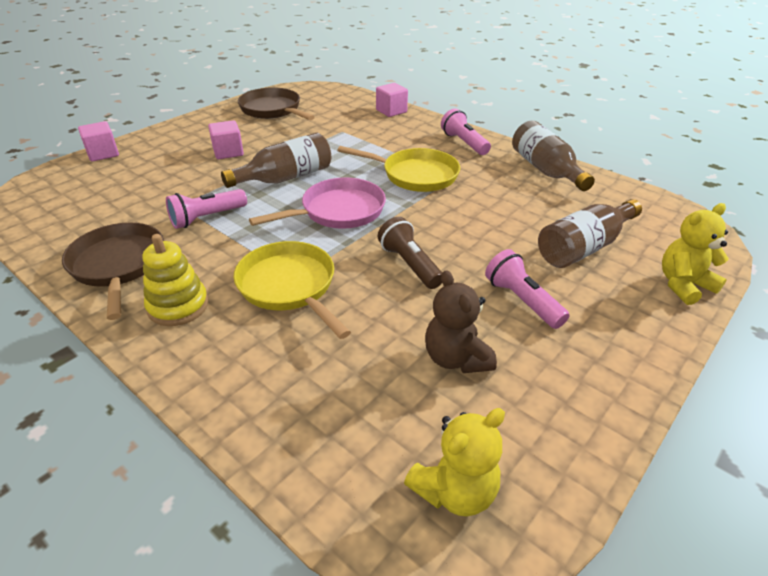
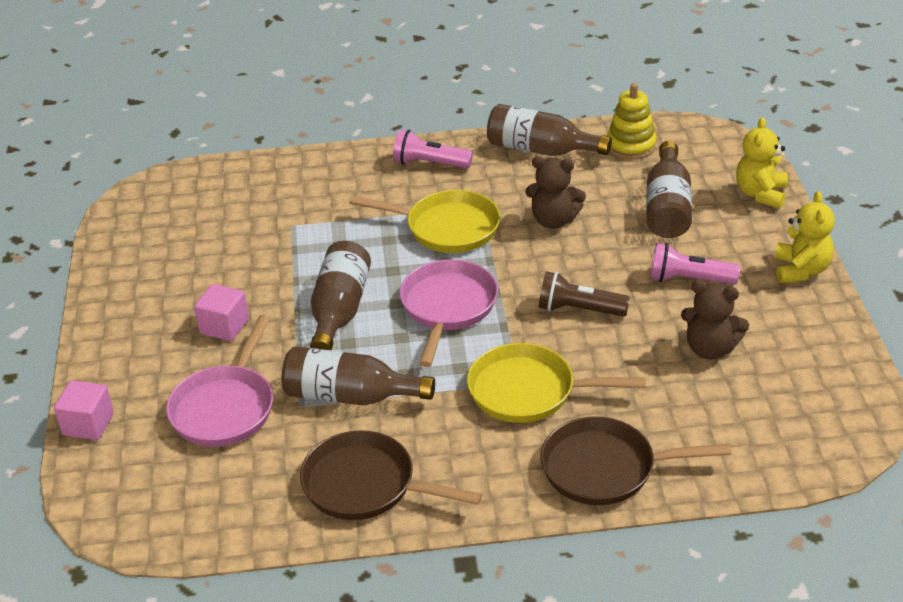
camera: 45 degrees left, 0 degrees up
(155, 183) = (225, 407): none -> pink pan
(178, 306) = (479, 468): yellow stacking toy -> yellow stacking toy (631, 146)
(207, 218) = (350, 396): pink flashlight -> brown bottle
(273, 110) = (161, 248): brown pan -> brown pan (606, 468)
(391, 111) = (293, 168): pink cube -> none
(415, 175) = (446, 228): yellow pan -> yellow pan turned 45 degrees clockwise
(454, 490) = (815, 415): yellow teddy bear -> yellow teddy bear (801, 270)
(486, 208) = (554, 220): none -> brown teddy bear

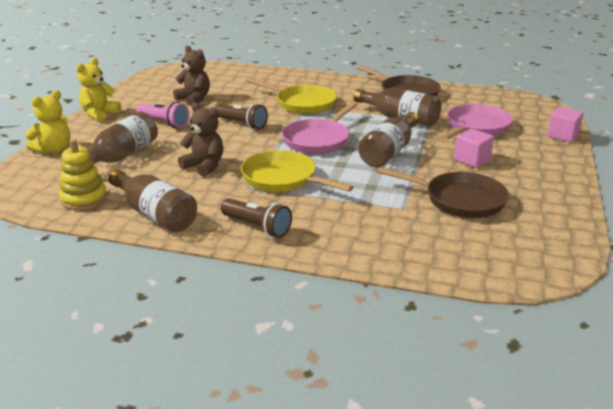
camera: 160 degrees left, 10 degrees down
(429, 164) = (257, 227): pink flashlight -> brown flashlight
(606, 468) = (290, 79): brown pan -> brown pan (459, 200)

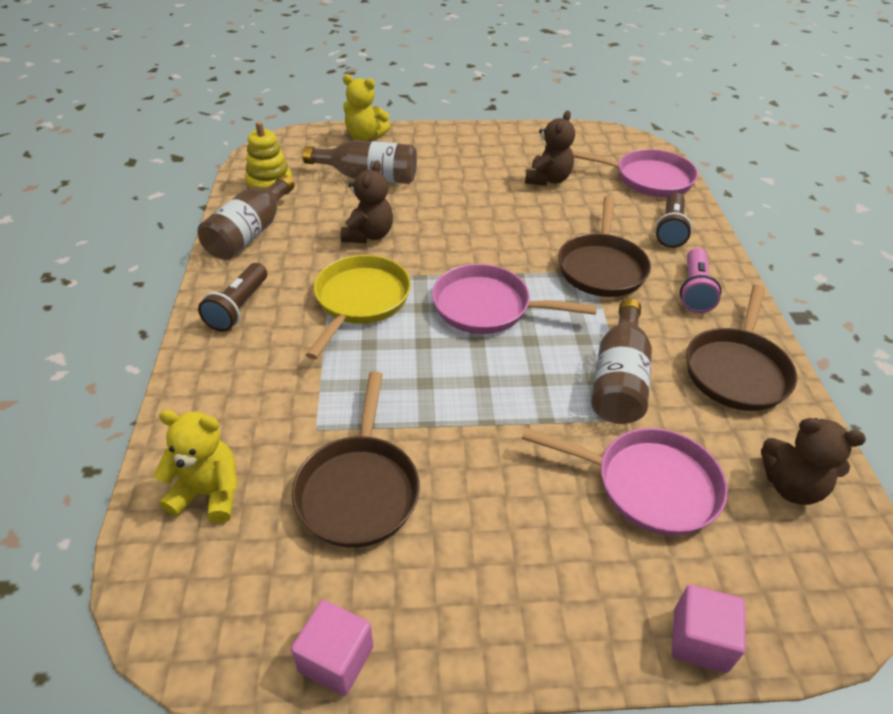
camera: 70 degrees right, 15 degrees up
(99, 114) = (462, 134): yellow teddy bear -> yellow teddy bear (208, 493)
(164, 123) = (465, 178): pink flashlight -> pink flashlight (694, 290)
(223, 74) = (648, 179): none -> pink pan
(241, 124) = (497, 233): brown flashlight -> brown flashlight (670, 230)
(302, 103) = (602, 267): yellow pan -> brown pan
(389, 152) = (486, 385): brown bottle -> none
(472, 160) = (506, 492): pink cube -> pink cube (336, 659)
(483, 100) = (791, 486): none -> brown teddy bear

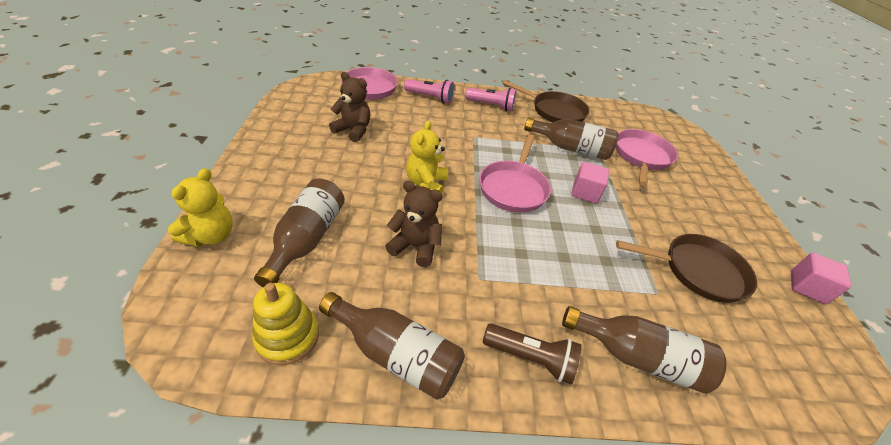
camera: 90 degrees left, 0 degrees up
(208, 493) = (745, 364): yellow teddy bear -> yellow teddy bear (426, 183)
(230, 387) = (637, 357): none -> brown bottle
(360, 301) = (512, 259): yellow pan -> none
(602, 267) = (468, 131): brown pan -> none
(670, 230) = (430, 98): brown flashlight -> pink flashlight
(700, 640) = (715, 163): pink cube -> pink cube (585, 192)
(791, 486) = (624, 119): brown teddy bear -> none

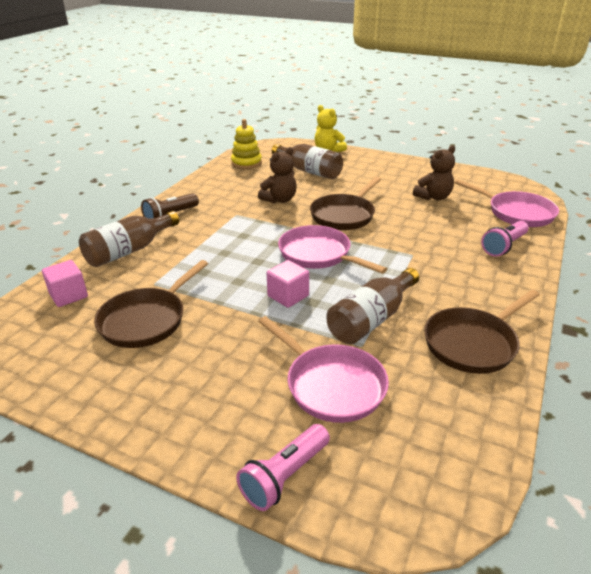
camera: 120 degrees right, 10 degrees down
(396, 354) = (212, 183): brown bottle -> none
(426, 183) = (344, 215): yellow teddy bear -> brown pan
(491, 106) = (487, 286): pink flashlight -> pink flashlight (285, 476)
(807, 287) = (53, 393): pink cube -> pink cube (68, 295)

